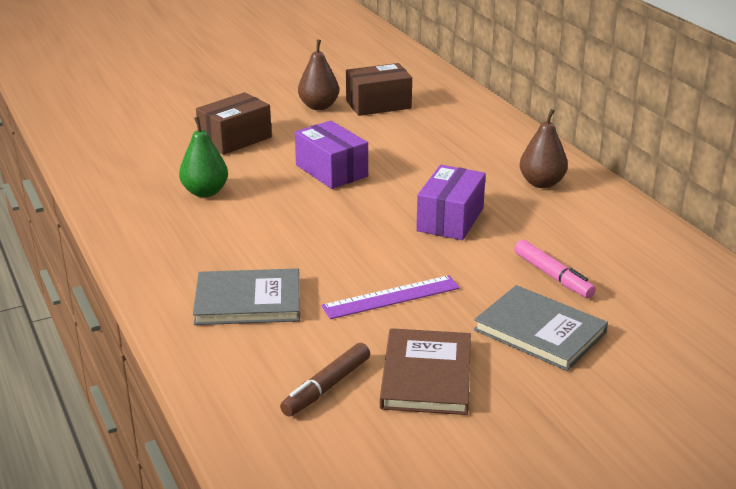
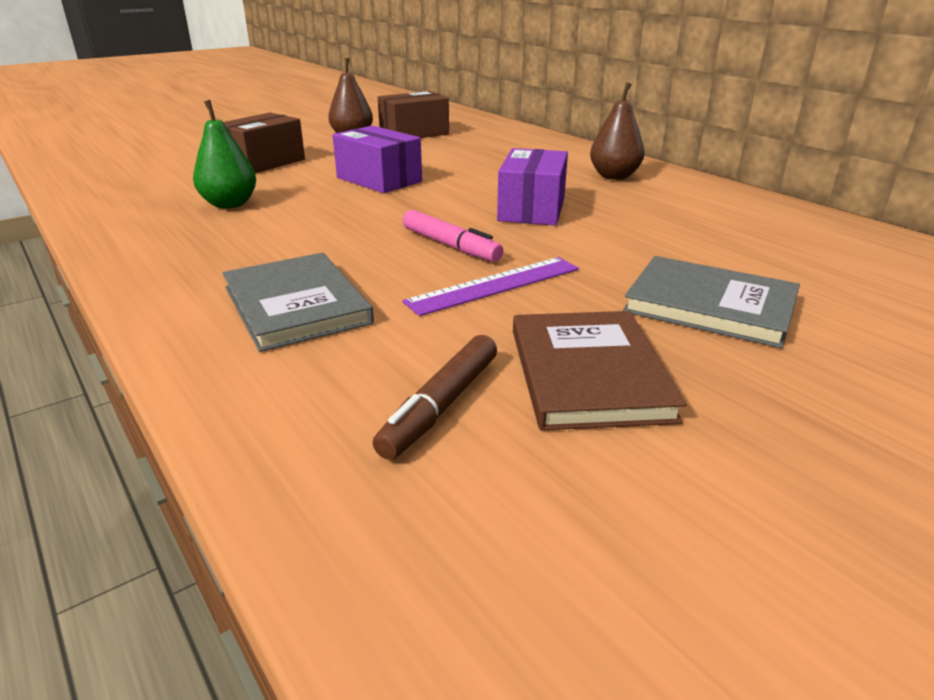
camera: 10 degrees left, 0 degrees up
(248, 301) = (296, 305): grey book -> grey book turned 75 degrees clockwise
(552, 276) = (683, 249): pink marker -> pink marker (450, 246)

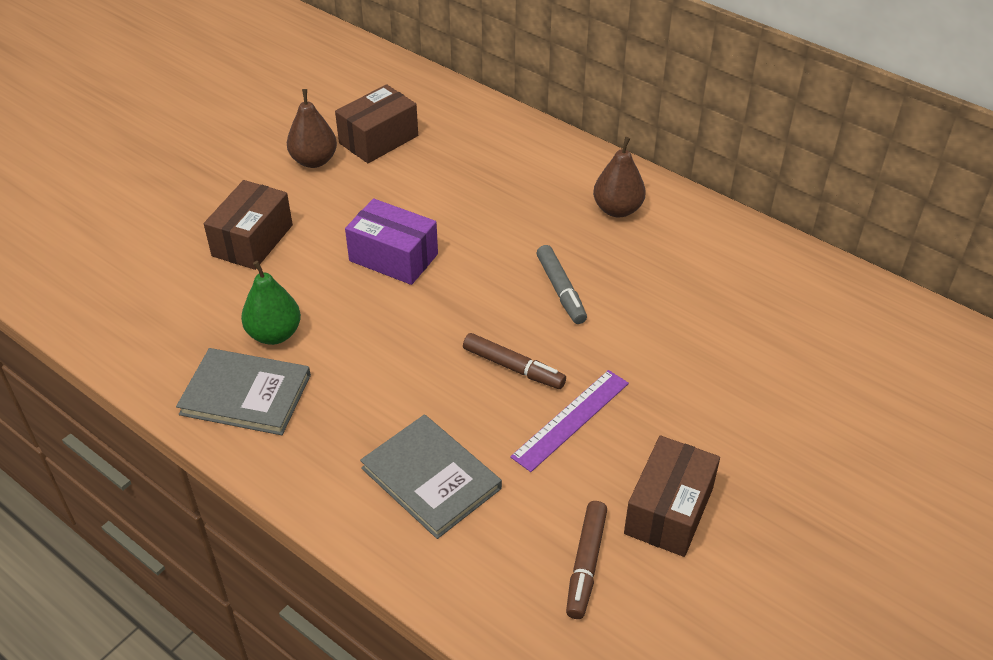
camera: 15 degrees left, 15 degrees up
(450, 246) = (513, 368): pink marker -> brown marker
(532, 209) = (560, 290): purple box -> grey marker
(588, 373) = (668, 511): brown book -> brown box
(710, 306) = (734, 413): grey book -> grey book (245, 395)

